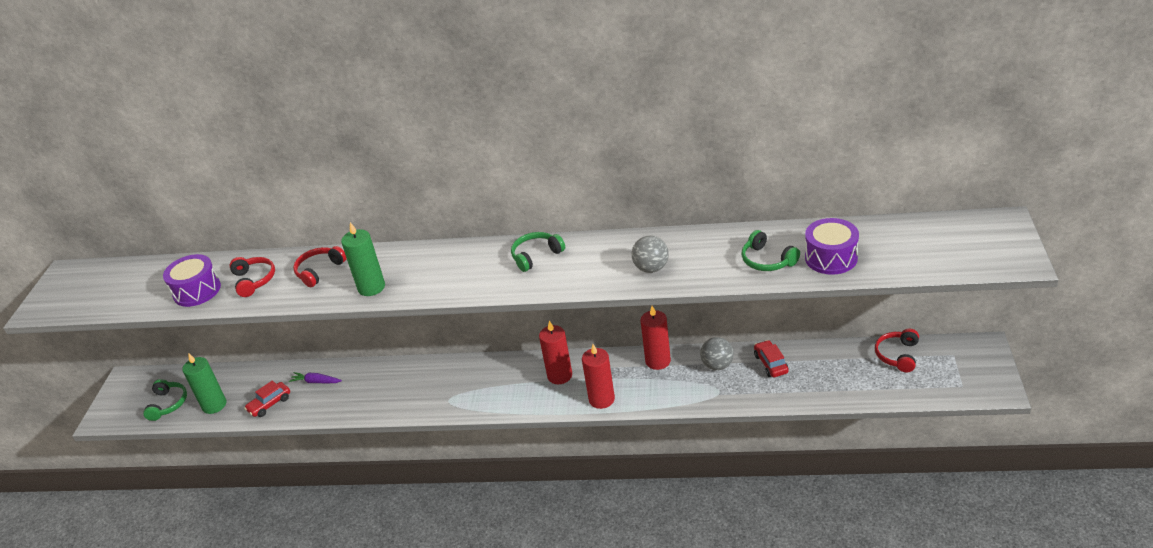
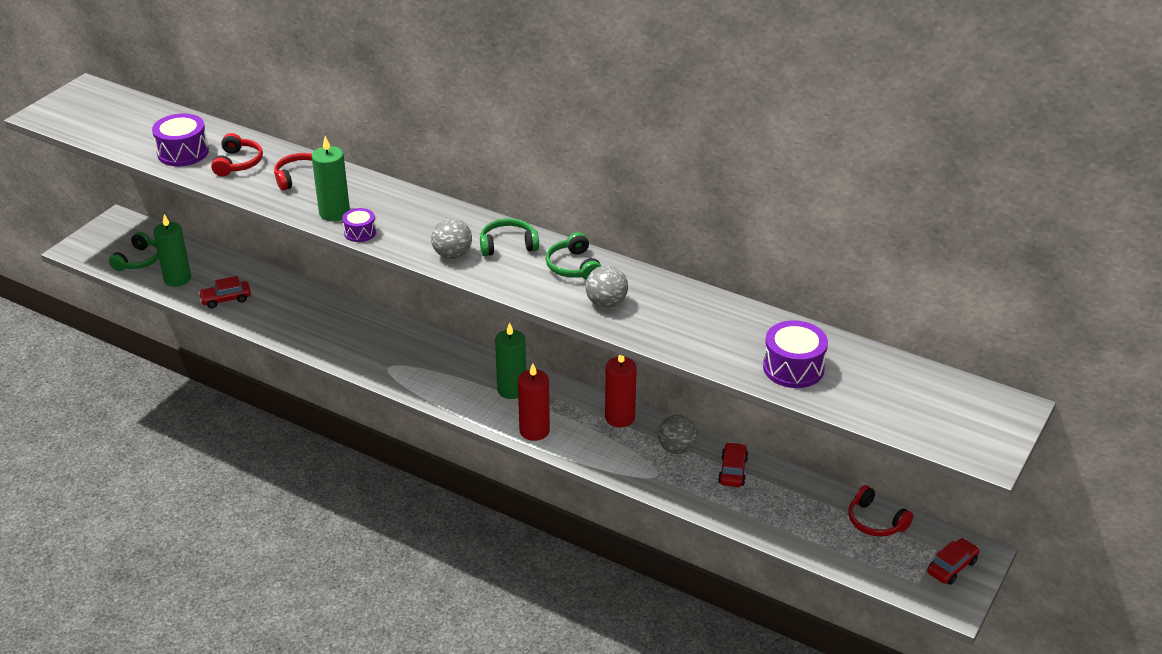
camera: 20 degrees right, 0 degrees up
(316, 382) = (281, 296): purple carrot -> none
(406, 294) = (360, 232): none -> purple drum
(498, 281) = (452, 255): none -> grey ball
(559, 375) = (512, 390): red candle -> green candle
(767, 260) = (727, 343): green headphones -> green headphones (573, 267)
(897, 355) = (875, 521): red headphones -> red headphones turned 90 degrees counterclockwise
(974, 364) = (952, 567): none -> red car

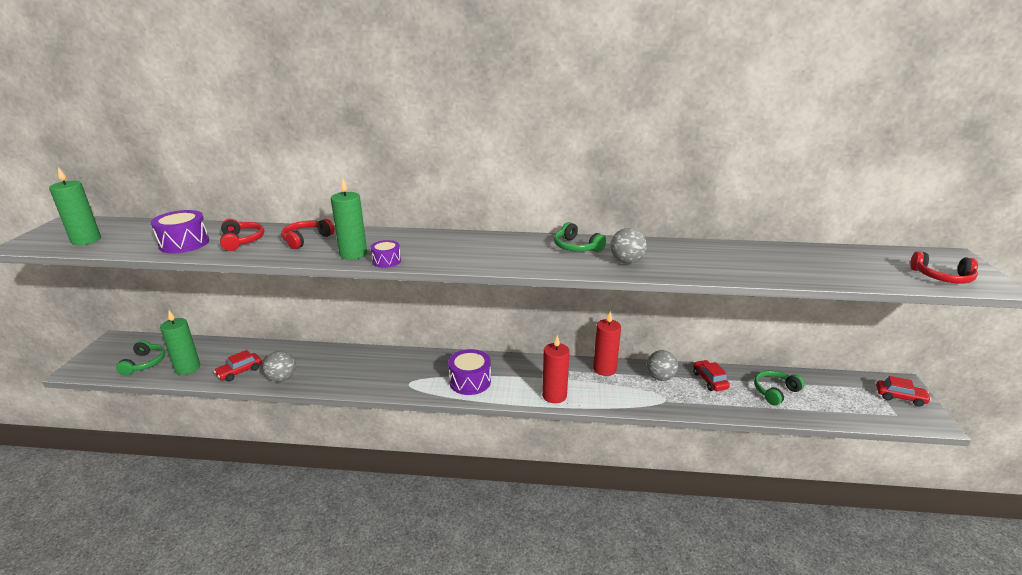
camera: 25 degrees left, 10 degrees down
(452, 255) = (477, 259): grey ball -> grey ball (282, 378)
(508, 245) = (514, 245): green headphones -> green headphones (775, 392)
(512, 390) = (514, 373): green candle -> green candle (86, 240)
(793, 368) = (801, 268): purple drum -> purple drum (470, 381)
(875, 521) = (825, 384): red headphones -> red headphones (942, 277)
(952, 567) = (900, 397): red car -> red car turned 90 degrees clockwise

